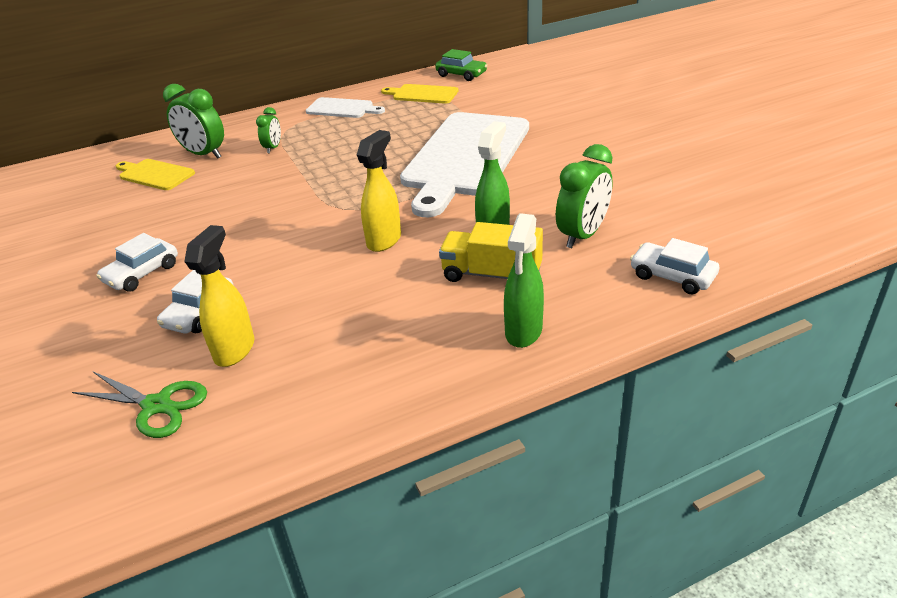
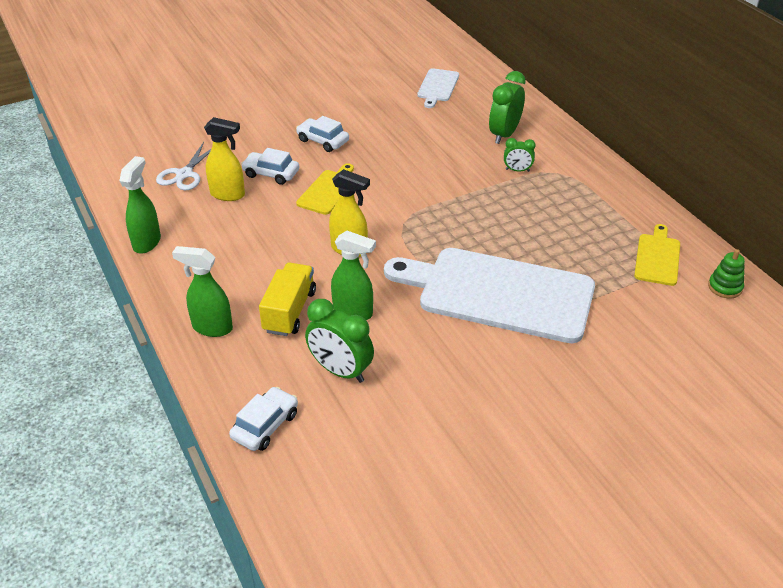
camera: 85 degrees right, 5 degrees up
(154, 174) = (468, 117): yellow cutting board -> yellow cutting board (328, 190)
(157, 405) = (184, 174): green scissors -> white scissors
(331, 424) = (147, 242): none -> green spray bottle
(342, 108) = (610, 202): white cutting board -> white cutting board (437, 87)
(461, 74) = (725, 287): green car -> green stacking toy

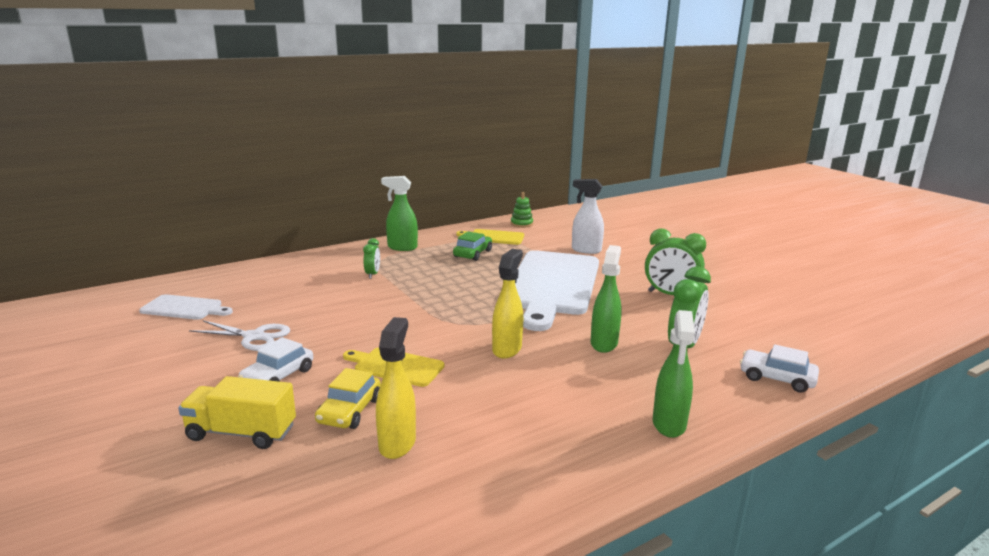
camera: 95 degrees left, 20 degrees down
(147, 242) = (521, 509): green spray bottle -> green spray bottle (402, 247)
(184, 174) = (333, 497): white scissors -> white scissors (254, 337)
(271, 174) = (350, 411): white car -> yellow car
(289, 311) = (618, 377): yellow truck -> yellow truck (241, 433)
(504, 135) = (307, 278): green clock -> green clock (670, 295)
(591, 237) = (472, 254): none -> green car
(626, 339) = (586, 250): none -> white spray bottle

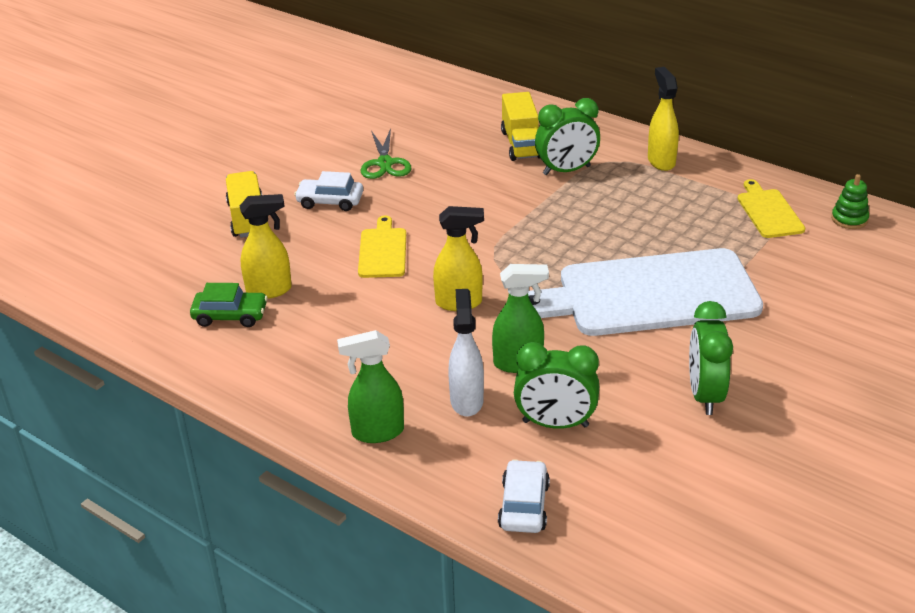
camera: 70 degrees right, 15 degrees up
(184, 308) = (410, 110): white cutting board -> none
(254, 337) = (385, 163): white scissors -> green scissors
(314, 280) = (521, 144): none -> yellow truck
(350, 411) = (301, 253): yellow car -> none
(372, 274) = (566, 170): green clock -> green clock, size x1.80
(402, 247) = (661, 161): green spray bottle -> yellow spray bottle
(472, 254) = (692, 213): green car -> green car (230, 315)
(586, 250) = (802, 296): white spray bottle -> white spray bottle (466, 400)

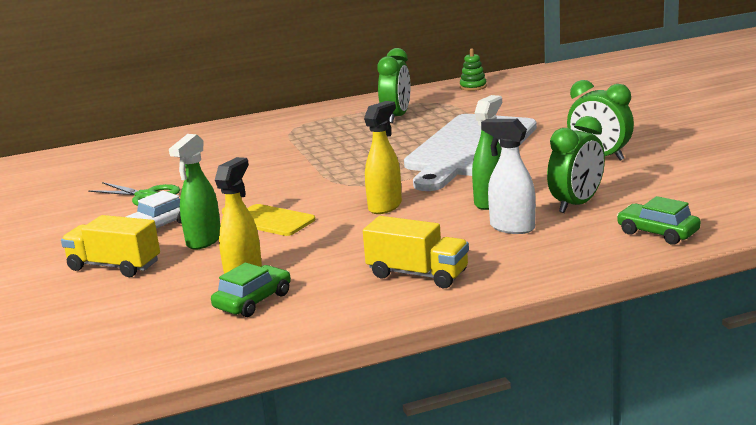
camera: 55 degrees left, 15 degrees down
(377, 432) = (509, 268): green spray bottle -> green spray bottle (203, 241)
(521, 144) = (219, 147): yellow truck -> yellow truck (417, 274)
(524, 505) = (657, 233): white car -> green car
(566, 170) = (280, 141): green clock -> green clock (396, 117)
(661, 161) = (323, 115): yellow spray bottle -> none
(769, 212) = (432, 102): yellow cutting board -> none

